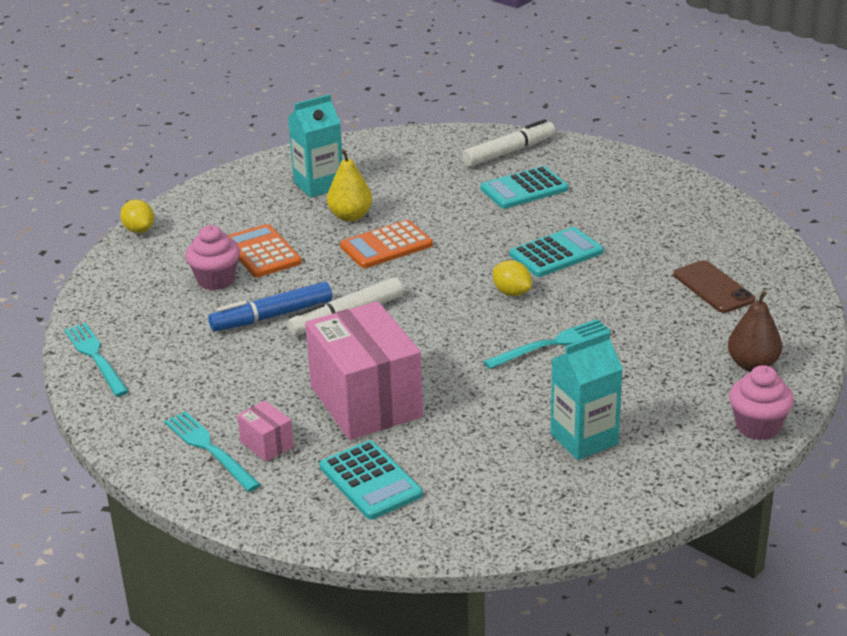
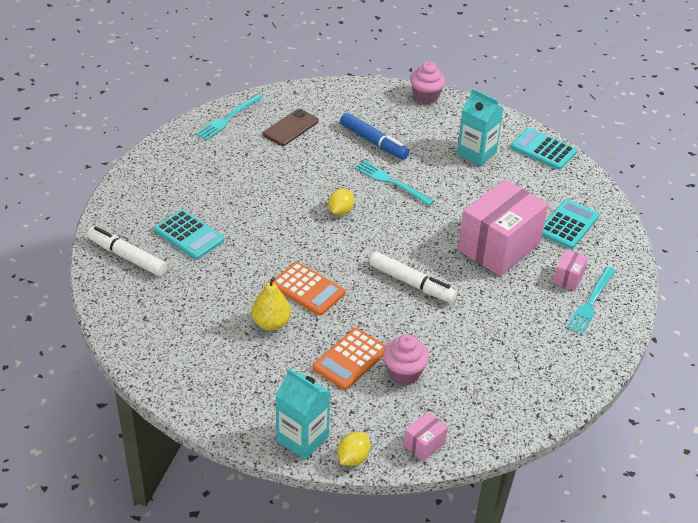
camera: 115 degrees left, 10 degrees up
(96, 357) = (540, 404): turquoise fork -> turquoise fork (228, 118)
(116, 271) = (424, 444): none -> pink box
(272, 316) = (433, 323): blue marker -> blue marker (373, 142)
(319, 185) = (225, 360): turquoise carton -> turquoise carton (302, 439)
(556, 253) = (279, 200): turquoise calculator -> turquoise calculator (543, 150)
(752, 365) = (368, 104): brown pear -> none

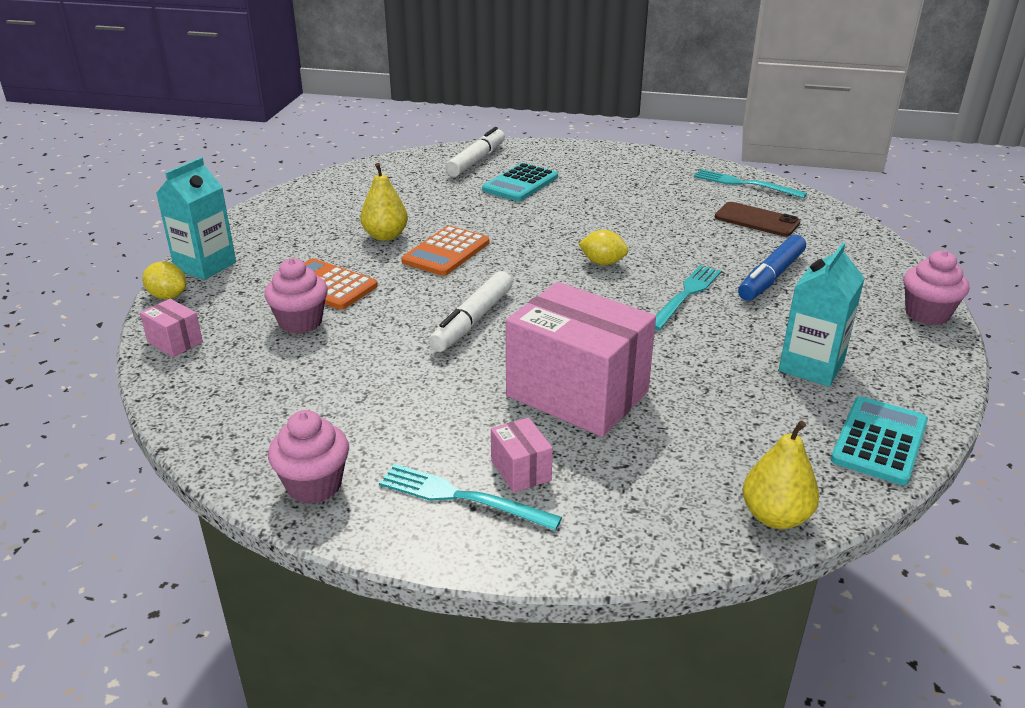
camera: 85 degrees right, 10 degrees down
(568, 225) = (669, 472): turquoise calculator -> none
(568, 278) = (521, 470): pink box -> pink box turned 45 degrees clockwise
(583, 362) = (314, 485): none -> pink cupcake
(599, 197) = (775, 516): none -> yellow pear

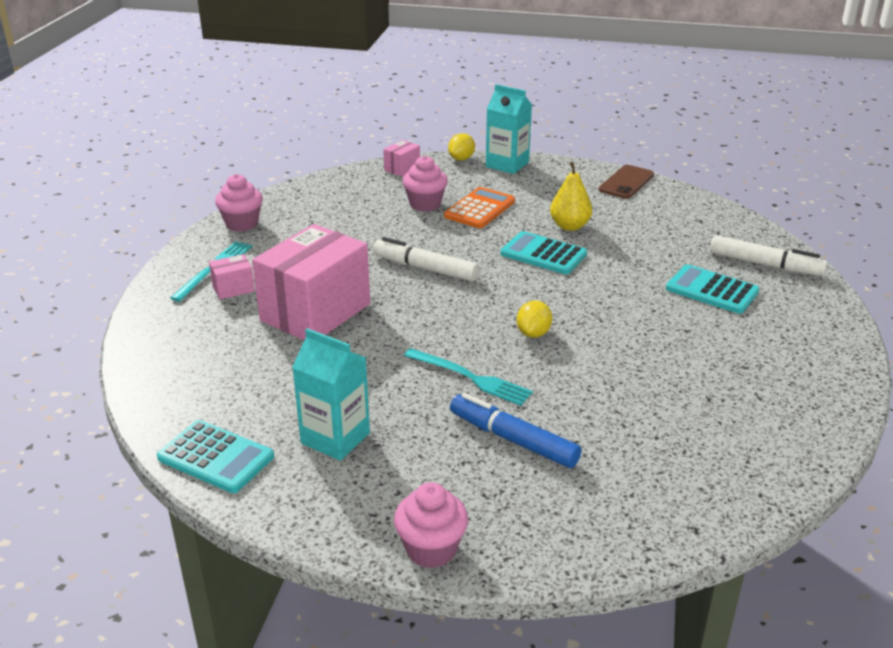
camera: 90 degrees right, 0 degrees up
(446, 252) = (543, 254): orange calculator -> turquoise calculator
(744, 184) = (780, 456): turquoise fork -> none
(756, 220) = (663, 450): brown phone -> brown phone (626, 182)
(775, 516) = (149, 387): yellow pear -> none

